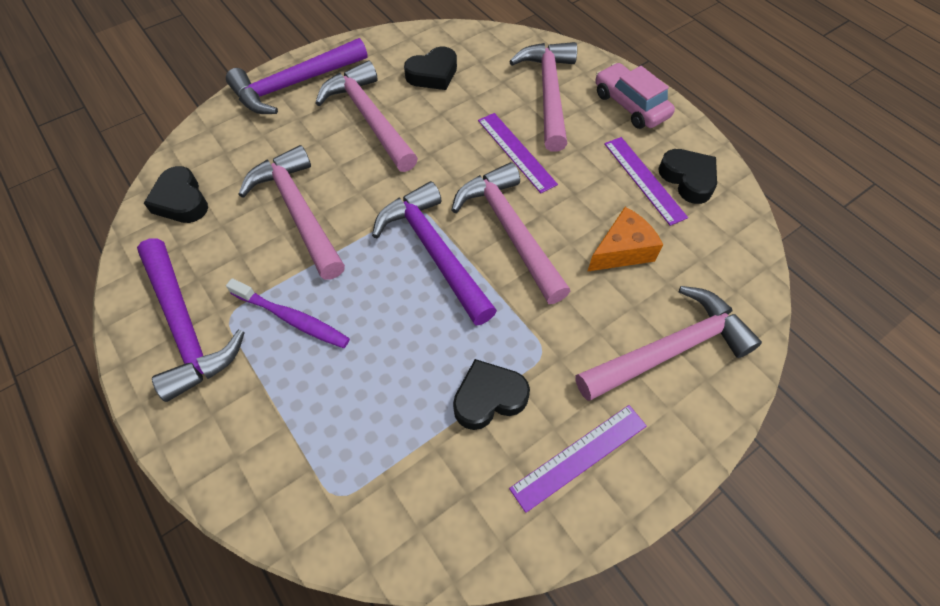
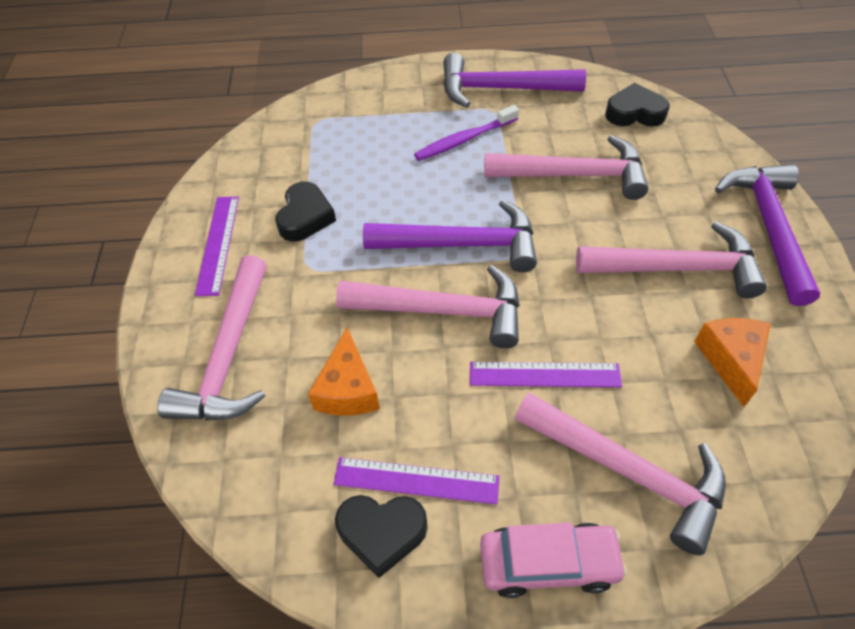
camera: 125 degrees right, 5 degrees down
(433, 74) = (730, 360): black heart -> orange cheese

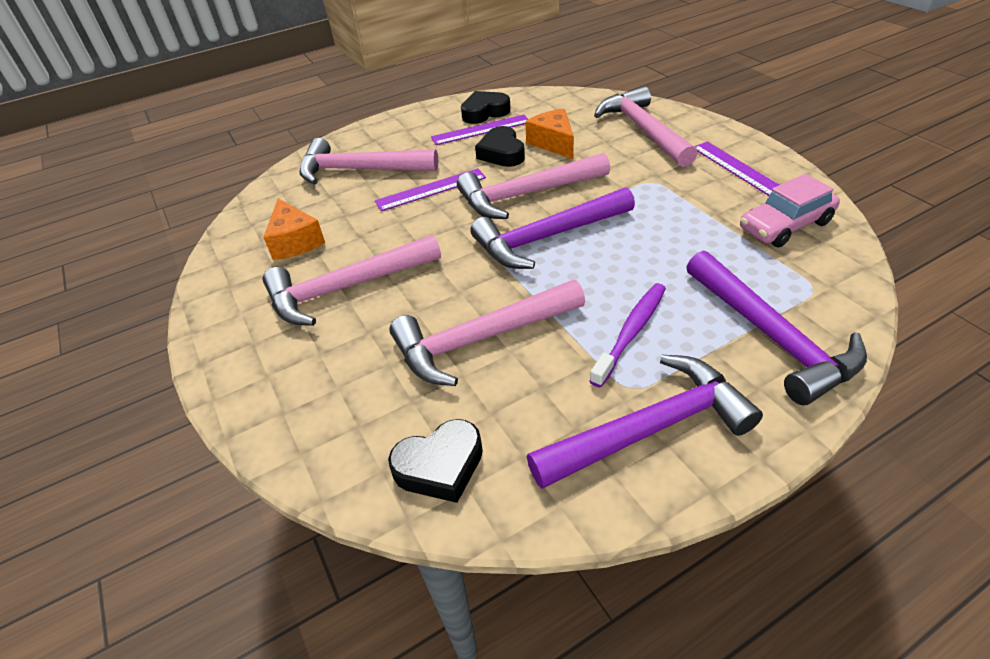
camera: 155 degrees right, 10 degrees down
(305, 217) = (699, 207): black heart -> black heart (502, 153)
(548, 563) = (394, 131): pink car -> pink car (785, 226)
(768, 227) = (252, 361): purple hammer -> purple hammer (772, 336)

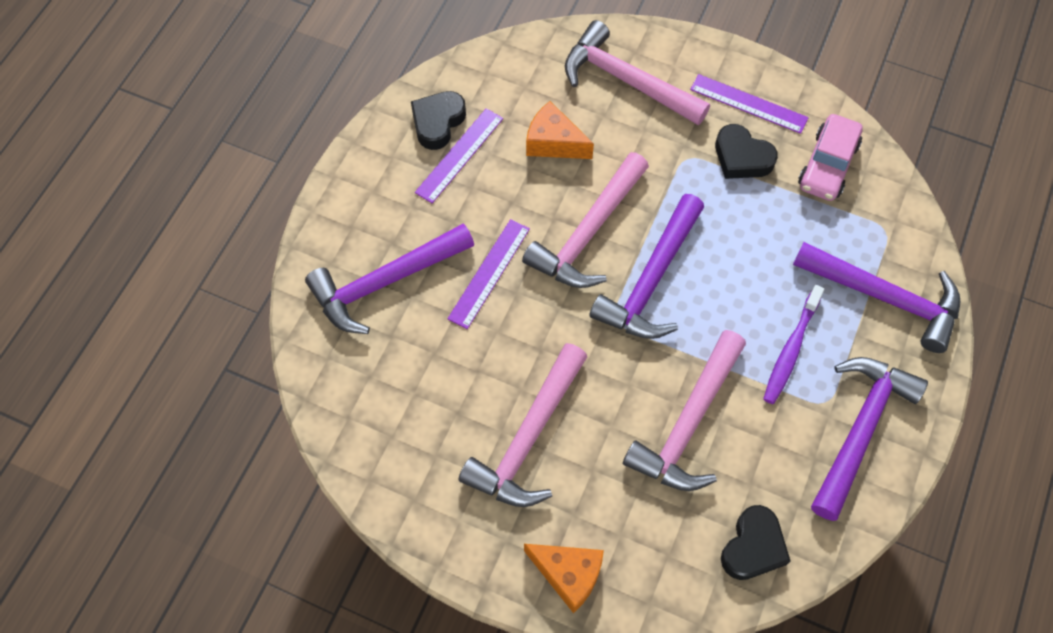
camera: 40 degrees left, 20 degrees up
(295, 241) = (420, 413): orange cheese -> orange cheese (568, 574)
(359, 170) = (385, 283): pink hammer -> purple hammer
(502, 153) = (514, 183): black heart -> black heart (742, 157)
(631, 332) = (791, 350): purple toothbrush -> purple toothbrush turned 150 degrees counterclockwise

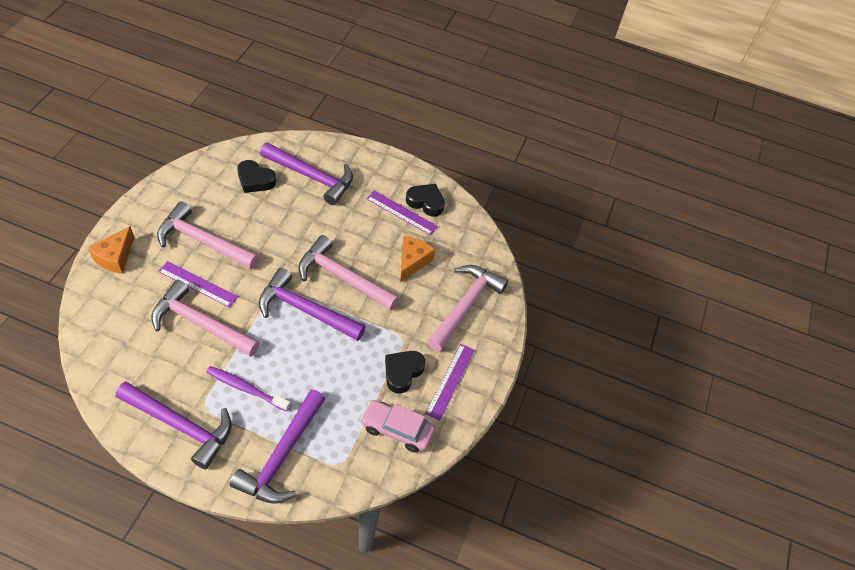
camera: 80 degrees right, 10 degrees down
(385, 283) = (312, 177): purple hammer -> purple hammer turned 150 degrees clockwise
(489, 273) = (315, 225): purple ruler -> purple ruler (198, 284)
(753, 547) = (111, 353): black heart -> black heart (255, 180)

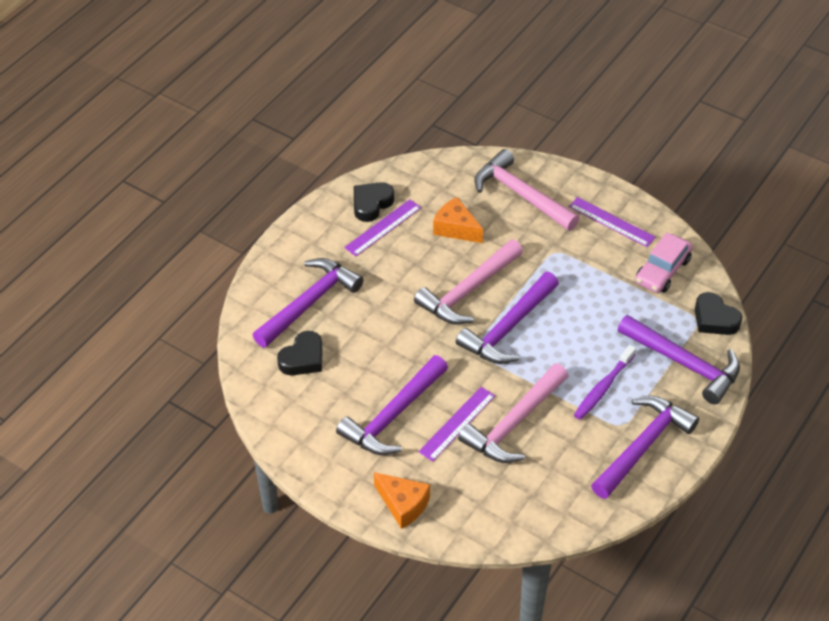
camera: 70 degrees left, 5 degrees down
(203, 241) = (393, 416): pink hammer -> purple hammer
(402, 372) = (597, 257): black heart -> black heart (714, 319)

